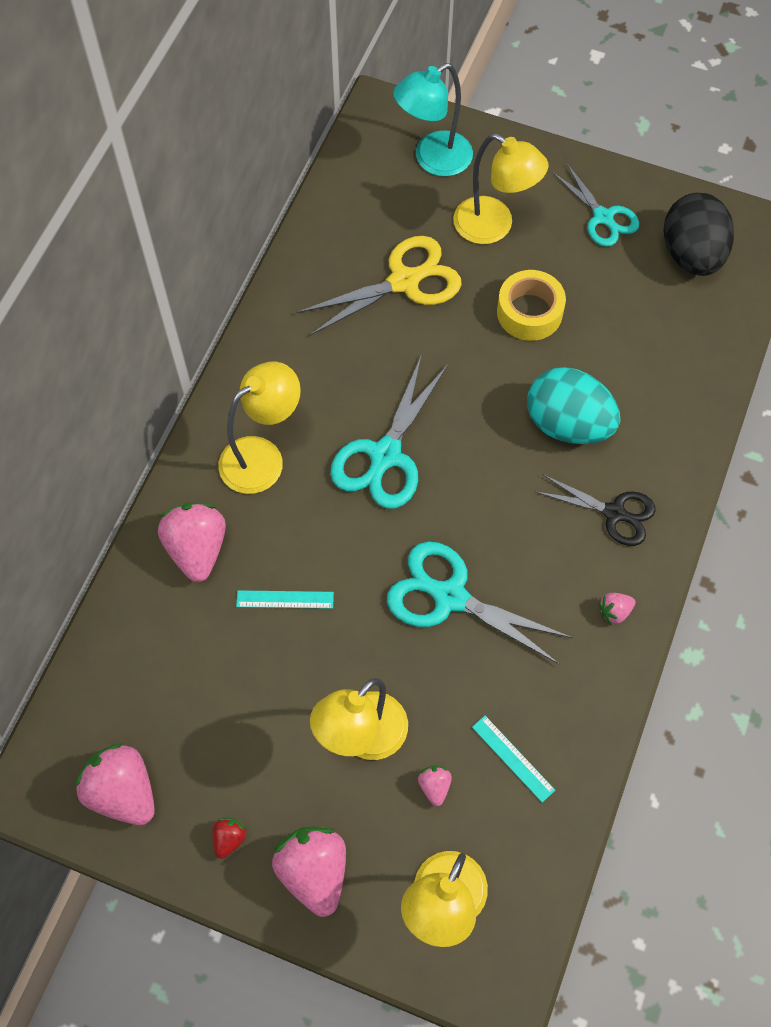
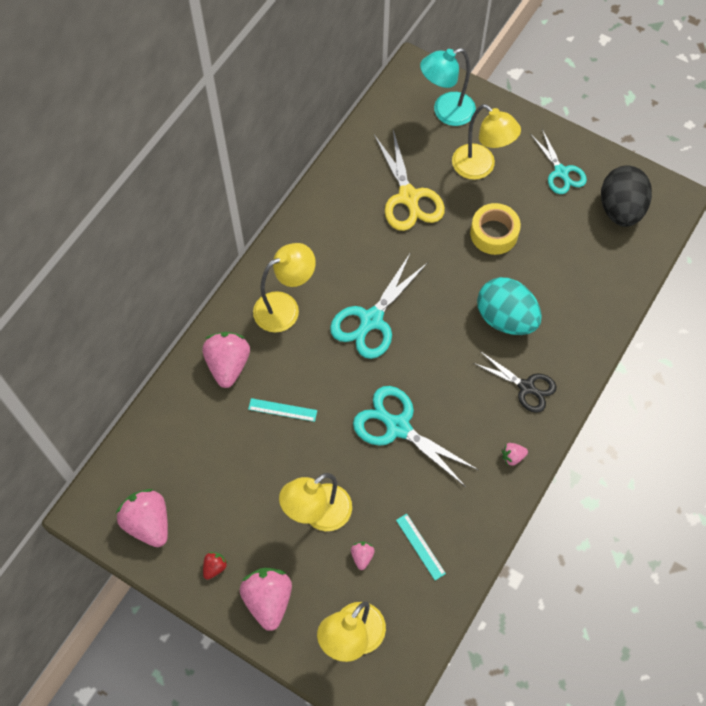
camera: 10 degrees right, 0 degrees up
(405, 281) = (409, 197): yellow scissors -> yellow scissors turned 90 degrees clockwise

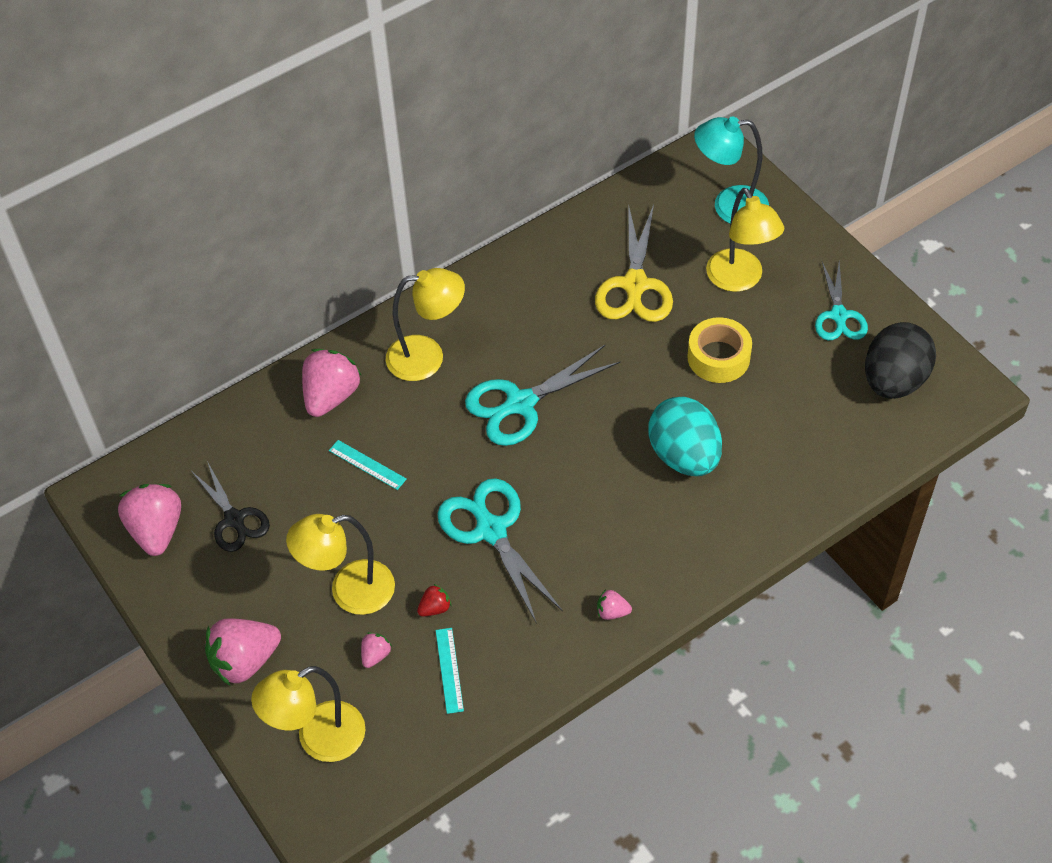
camera: 25 degrees right, 10 degrees down
(215, 567) = (204, 603): red strawberry -> red strawberry (435, 608)
(268, 600) = (245, 661): pink strawberry -> pink strawberry turned 135 degrees counterclockwise
(526, 387) = (670, 541): black scissors -> black scissors (235, 520)

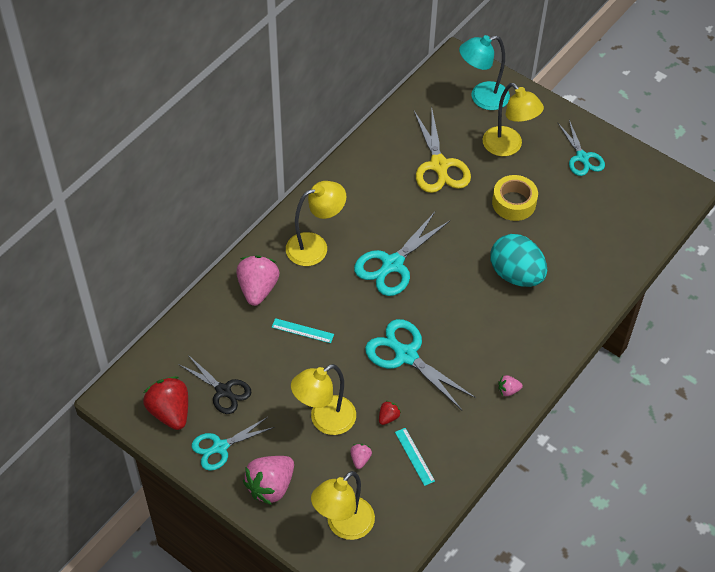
camera: 20 degrees left, 0 degrees up
(156, 530) = (170, 412): pink strawberry -> red strawberry
(200, 592) = (220, 447): none -> turquoise scissors
(894, 381) = (633, 193): black egg -> none

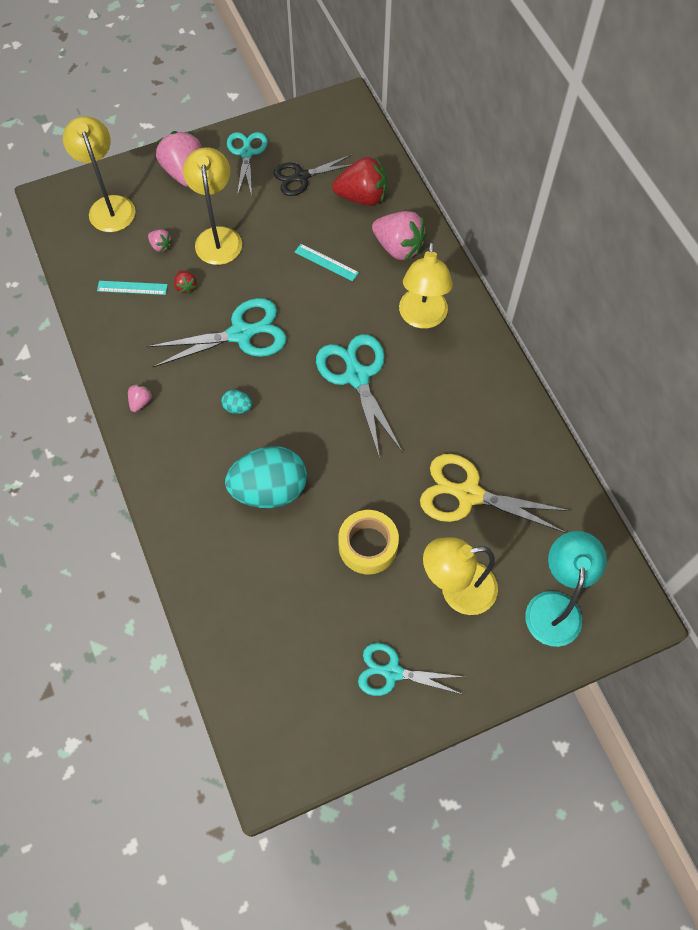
camera: 120 degrees right, 10 degrees up
(170, 412) = (306, 133): red strawberry -> red strawberry (362, 197)
(302, 330) = (326, 262): turquoise ruler -> turquoise ruler turned 75 degrees clockwise
(468, 325) = (237, 407): none -> turquoise egg

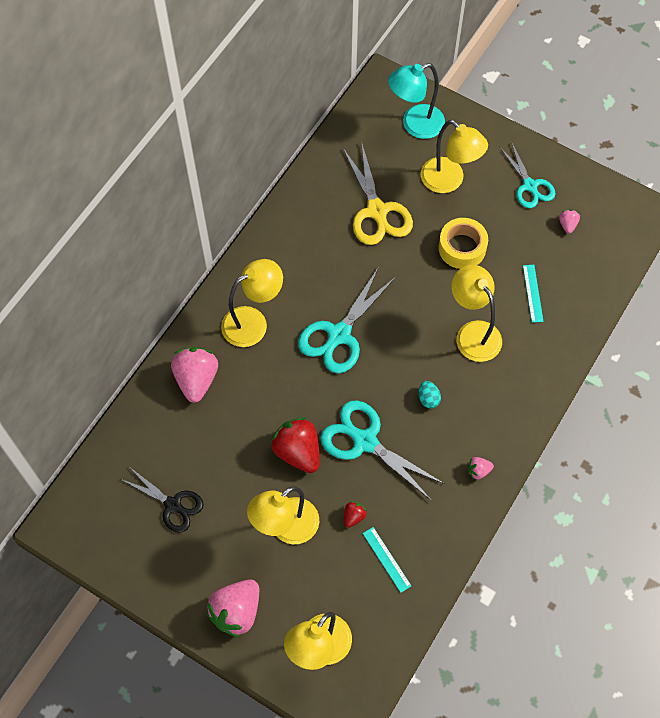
camera: 125 degrees left, 0 degrees up
(161, 246) = (329, 569): pink strawberry -> pink strawberry (567, 225)
(246, 153) = (176, 572): turquoise scissors -> none
(269, 489) = (473, 333): turquoise egg -> yellow lamp
(326, 262) = (250, 424): turquoise ruler -> turquoise ruler (533, 293)
(362, 197) = (162, 440): red strawberry -> red strawberry (298, 451)

